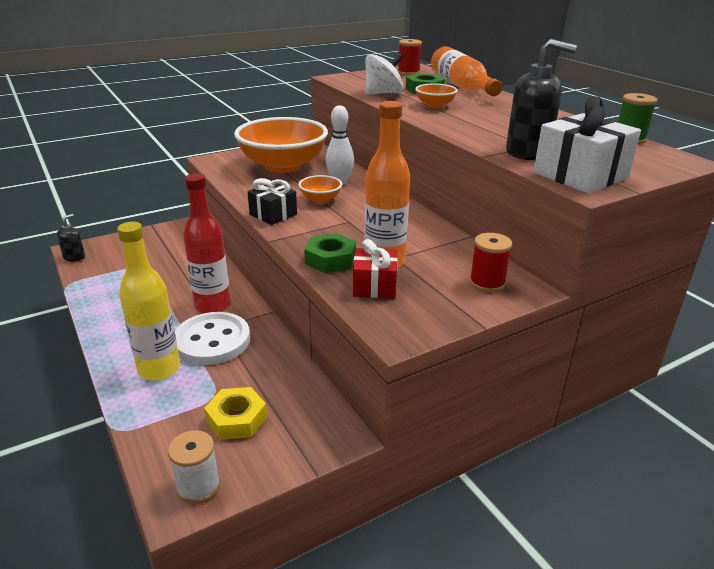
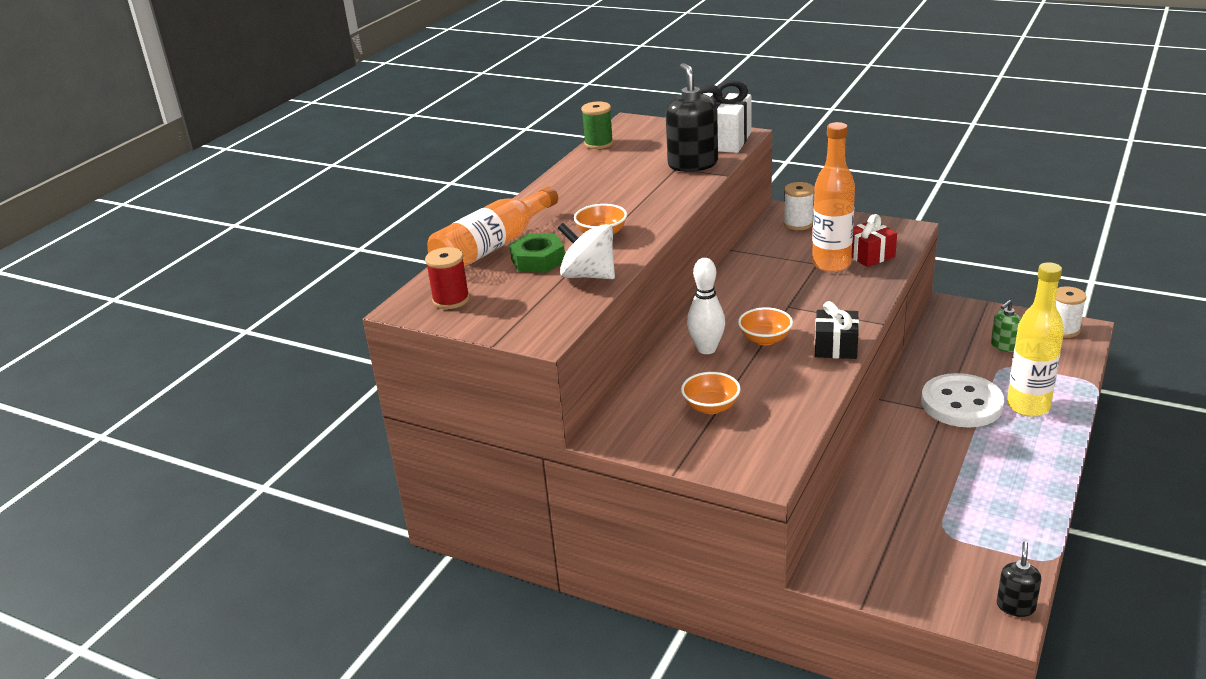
camera: 120 degrees left, 0 degrees up
(74, 257) = (1015, 606): black soap dispenser -> black soap dispenser turned 120 degrees clockwise
(213, 306) = (924, 434): red bottle -> none
(236, 419) = (1004, 346): yellow nut -> green soap dispenser
(283, 166) = (711, 407): orange bowl -> orange bowl, size x0.43
(330, 259) = (863, 285): green nut -> none
(487, 283) = (798, 224): red spool -> white spool

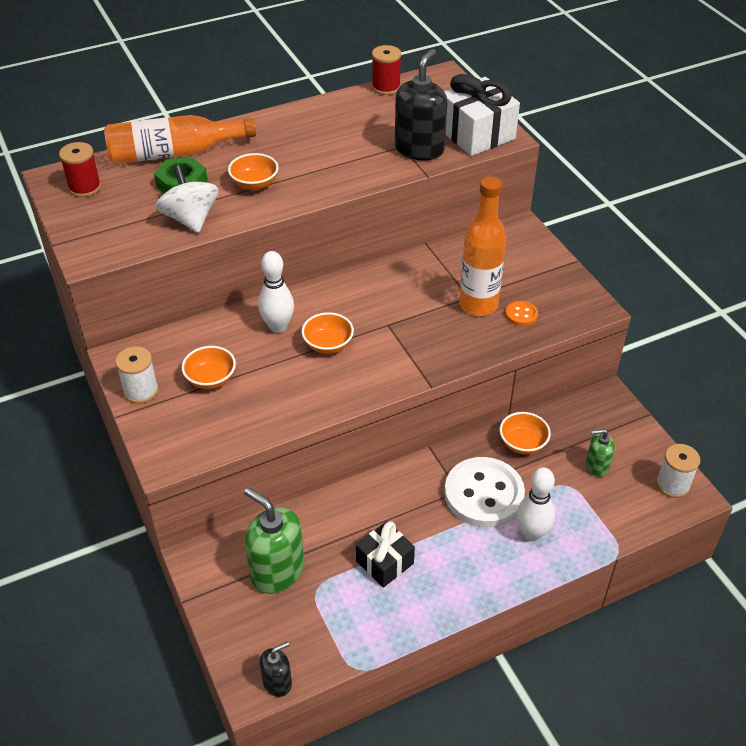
camera: 35 degrees right, 15 degrees up
(598, 143) = (386, 87): green spool -> red spool
(798, 224) = (513, 248): white spool -> white spool (141, 391)
(836, 347) = (366, 385): black gift -> black gift (385, 562)
(869, 255) = (521, 314): red gift -> orange button
(899, 540) = (277, 571): none -> green soap dispenser
(938, 361) = (522, 443): none -> orange bowl
(1028, 406) = (531, 533): yellow bottle -> white bowling pin

